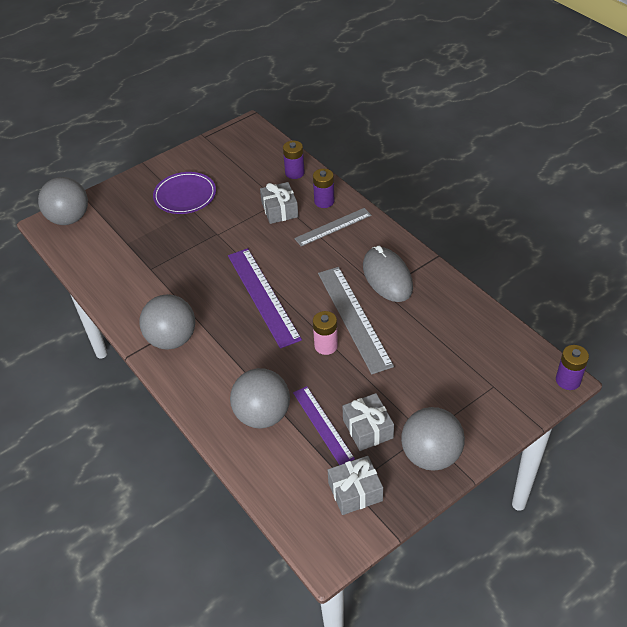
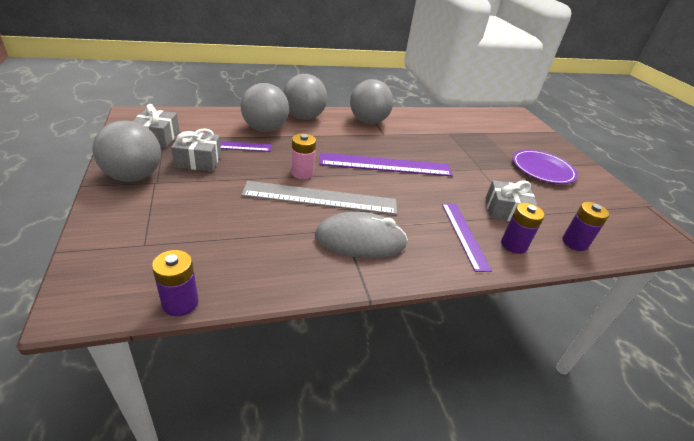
camera: 105 degrees right, 10 degrees down
(69, 218) = (522, 121): grey ball -> grey ball (304, 117)
(333, 227) = (464, 235): grey ruler -> purple ruler
(568, 380) = (67, 310): purple battery -> purple battery (180, 303)

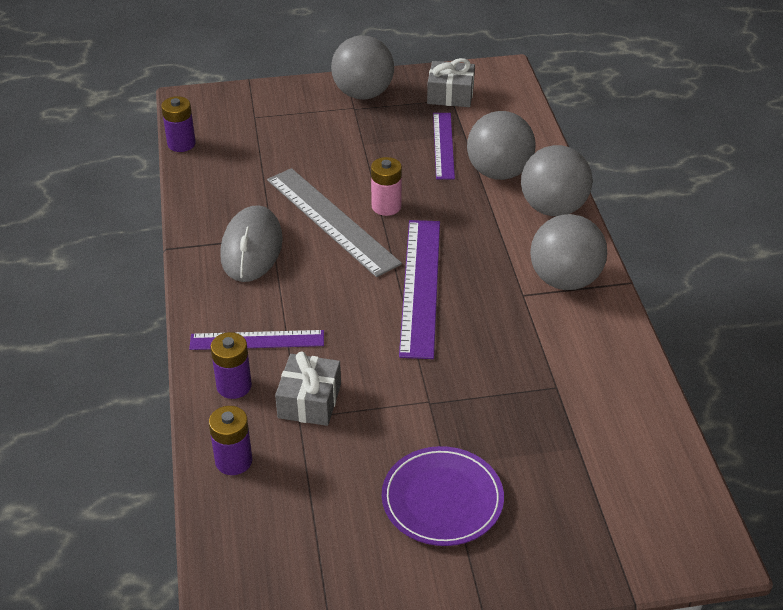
camera: 100 degrees right, 5 degrees up
(198, 160) = (402, 128): grey gift -> none
(320, 198) = (331, 221): grey ruler -> grey ruler turned 45 degrees counterclockwise

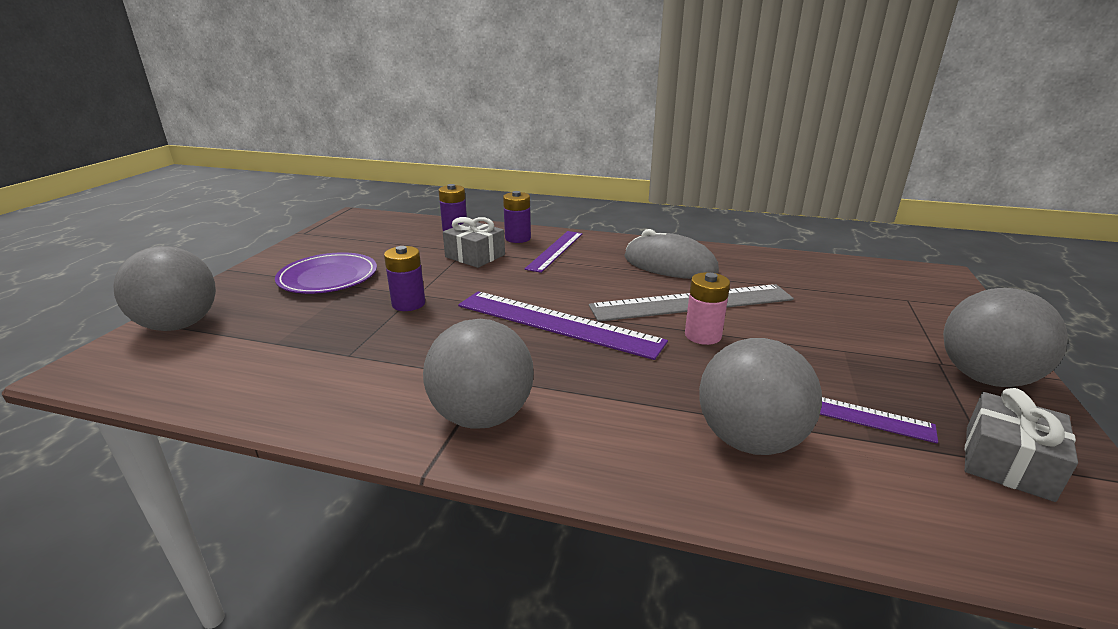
camera: 115 degrees right, 15 degrees down
(181, 144) = (850, 261): purple battery -> purple battery (408, 304)
(553, 208) = (635, 463): grey ball -> grey ball (179, 325)

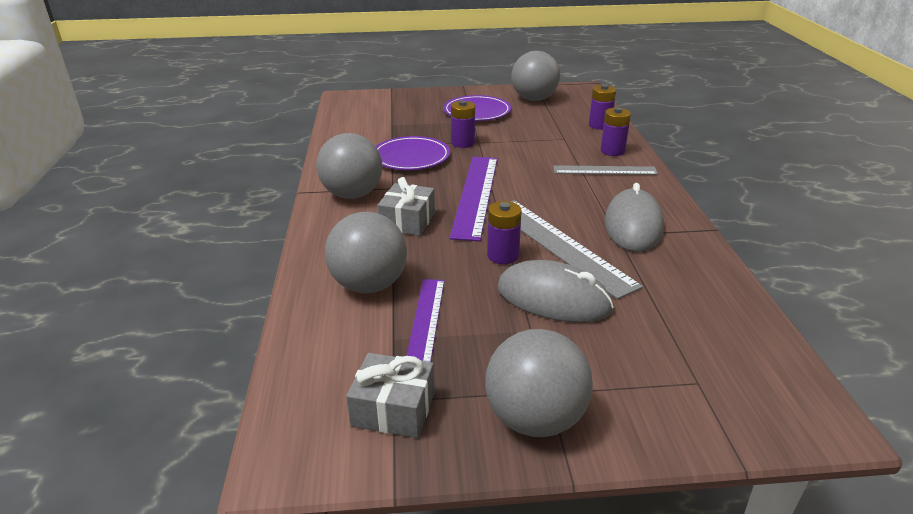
camera: 70 degrees right, 5 degrees up
(179, 325) = (393, 99): grey ball -> grey ball (534, 99)
(408, 346) = (411, 157): none -> purple plate
(475, 256) = (558, 144): grey gift -> grey gift (407, 221)
(555, 250) = (605, 170): purple ruler -> grey ruler
(703, 335) = (503, 255): pink battery -> purple battery
(790, 327) = (553, 299): none -> grey mouse

